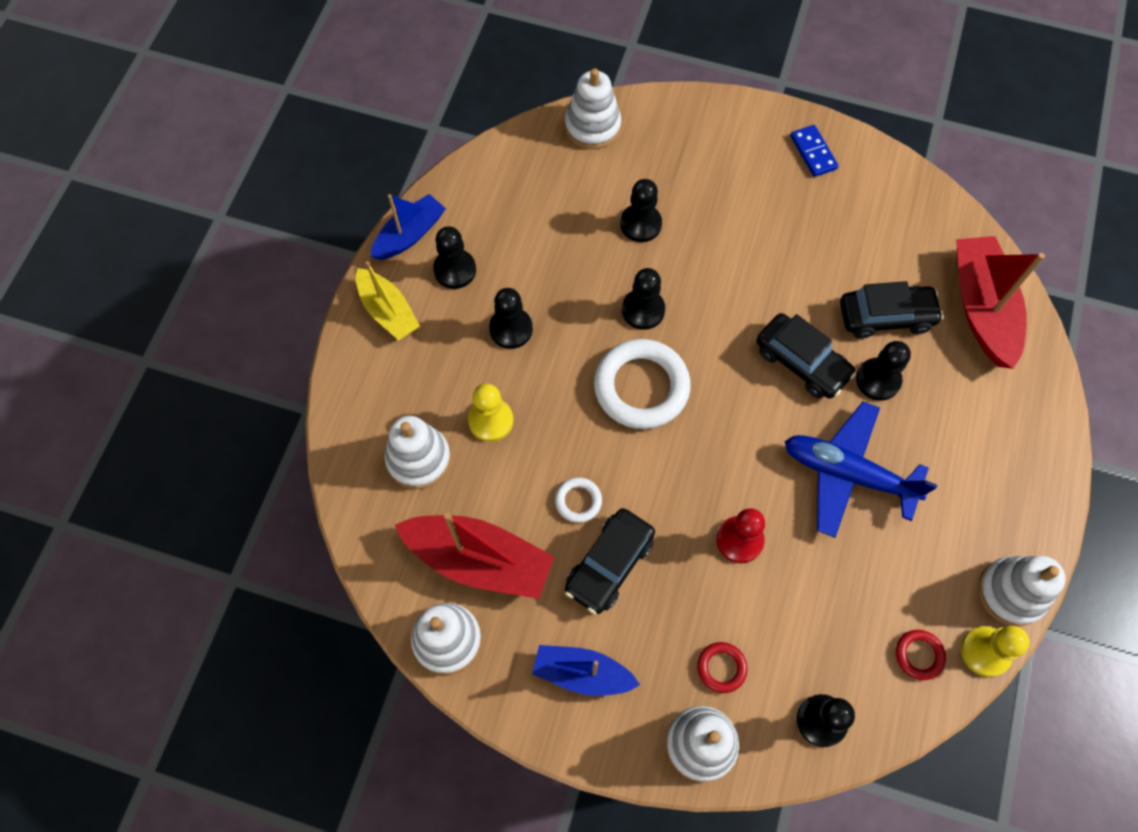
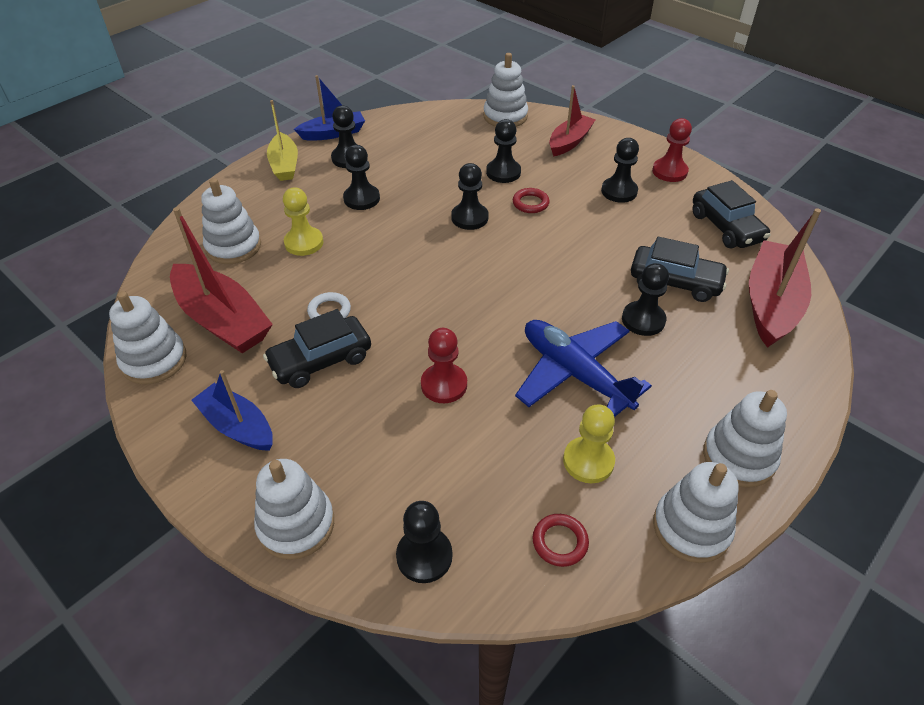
camera: 25 degrees right, 20 degrees down
(641, 387) = (434, 260): white ring -> none
(686, 144) = (569, 142): none -> red boat
(721, 668) = (359, 472): red ring -> red ring (530, 203)
(775, 206) = (619, 191): none -> black pawn
(801, 362) = (580, 287): black car -> black car (726, 227)
(813, 152) = (669, 171): blue domino -> red pawn
(985, 652) = (634, 569): yellow pawn -> yellow pawn (588, 461)
(1020, 503) = (738, 457): none -> white stacking toy

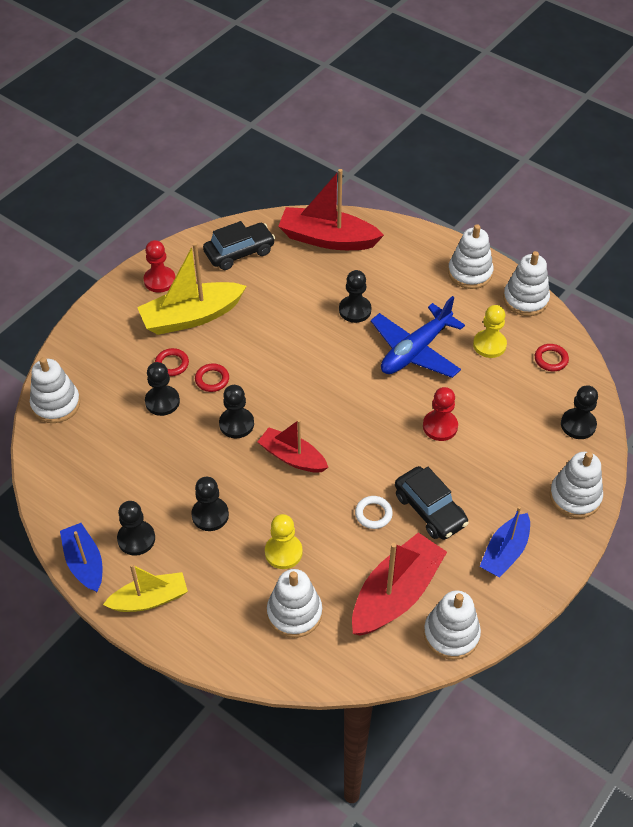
camera: 95 degrees left, 5 degrees up
(552, 178) = (172, 364): none -> red ring
(569, 142) = (108, 350): red boat -> red boat (292, 457)
(619, 191) = (191, 317): black pawn -> yellow boat
(675, 282) = (310, 289): black car -> none

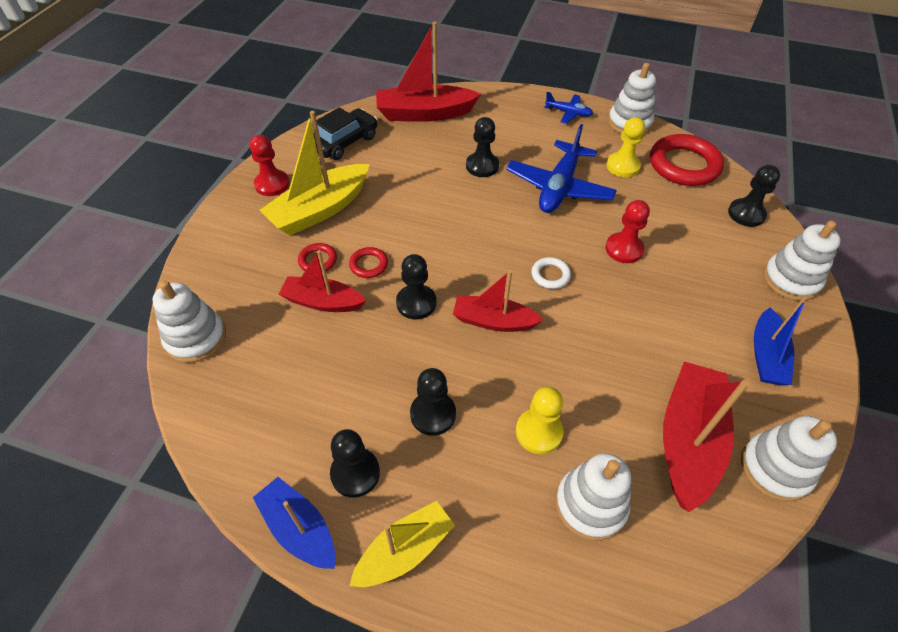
camera: 20 degrees left, 0 degrees up
(162, 401) = (323, 302): black pawn -> red boat
(373, 514) = (611, 356): white ring -> white ring (550, 275)
(430, 510) = (665, 334): black car -> none
(470, 273) = (568, 113): white stacking toy -> blue plane
(551, 359) = (684, 165): red ring -> red ring, size x2.14

